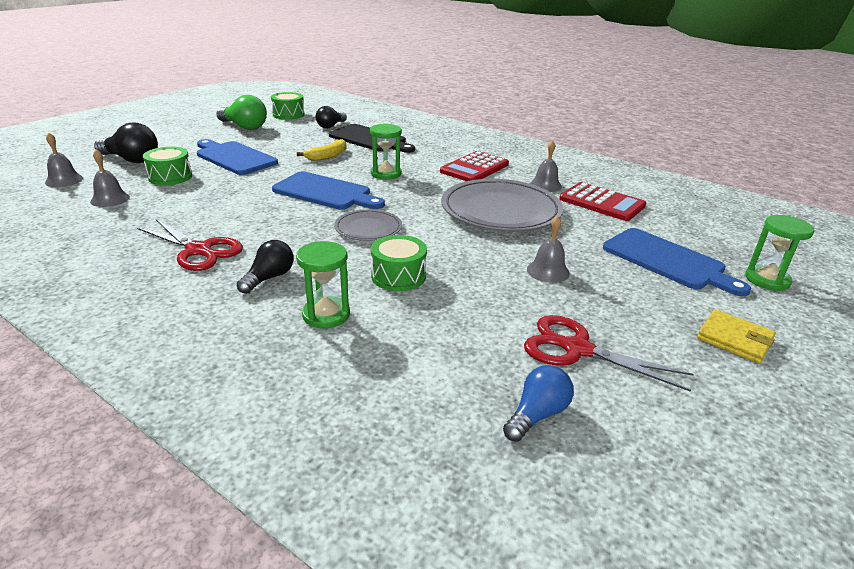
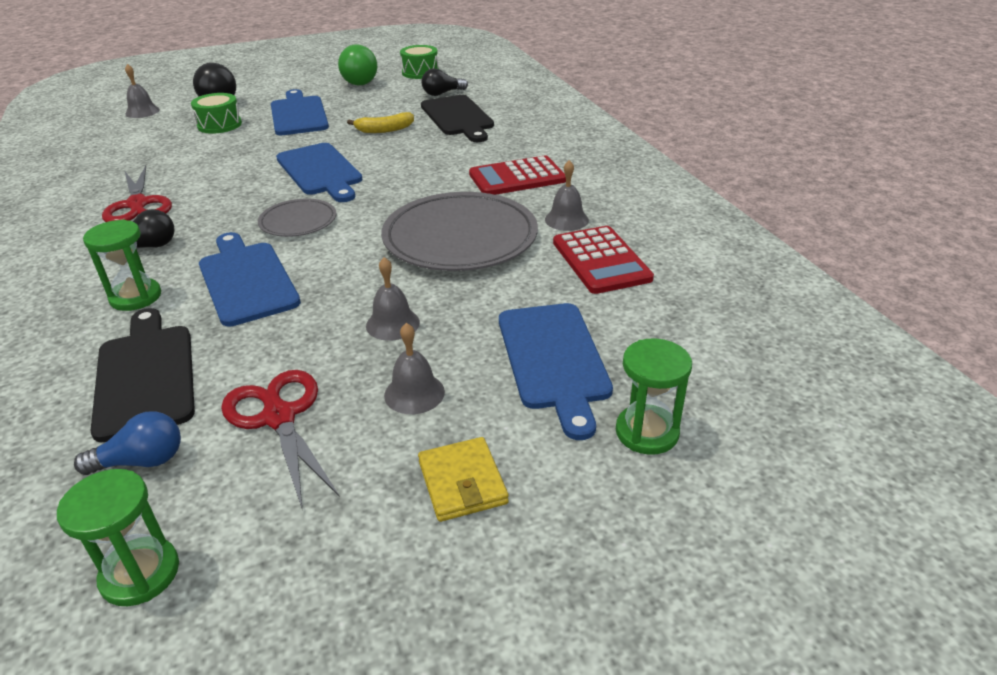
camera: 35 degrees right, 5 degrees up
(110, 199) = (147, 137): grey bell -> grey bell (414, 393)
(386, 174) = (409, 163): green hourglass -> green hourglass (140, 574)
(398, 276) = (246, 280): green drum -> blue cutting board
(437, 362) = (145, 376): none -> black cutting board

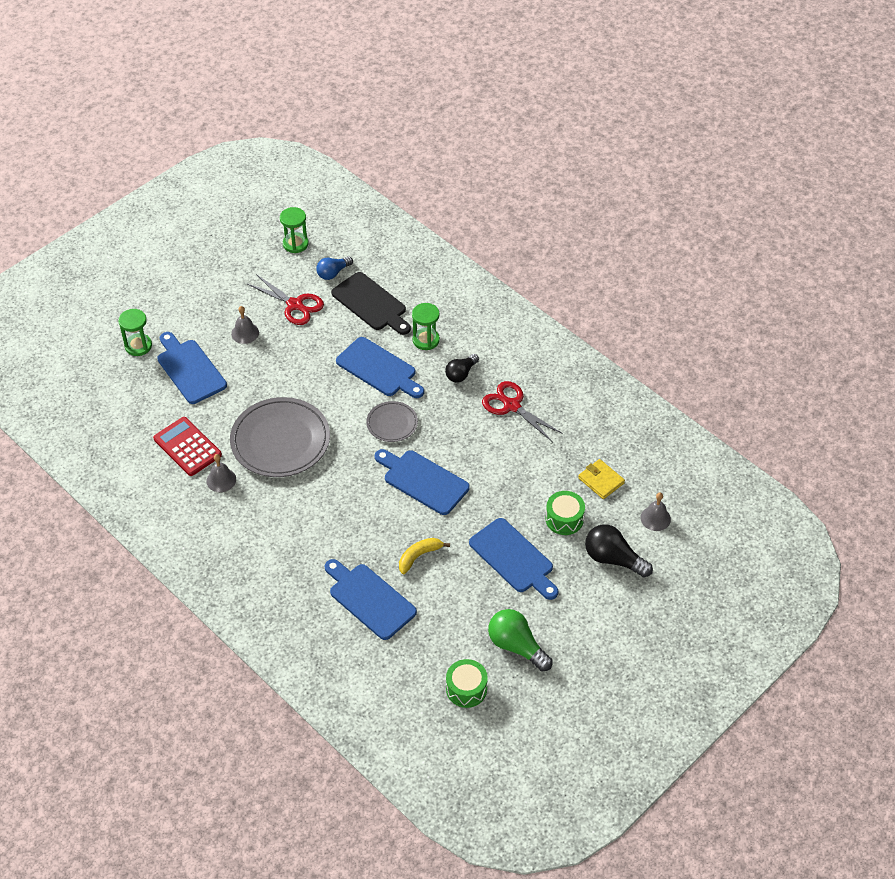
camera: 155 degrees right, 15 degrees up
(392, 324) = (279, 366): grey bell -> none
(442, 93) = (412, 644): black light bulb -> none
(458, 117) = (369, 599): black cutting board -> blue cutting board
(462, 482) = (204, 303): yellow wallet -> yellow wallet (601, 480)
(517, 177) = (275, 519): red calculator -> none

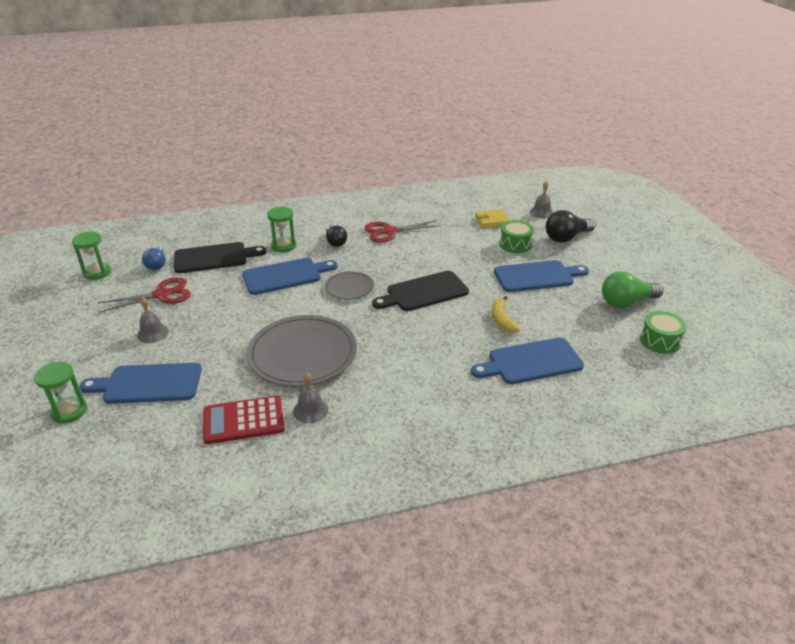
camera: 60 degrees left, 15 degrees down
(423, 481) = (424, 292): blue cutting board -> black cutting board

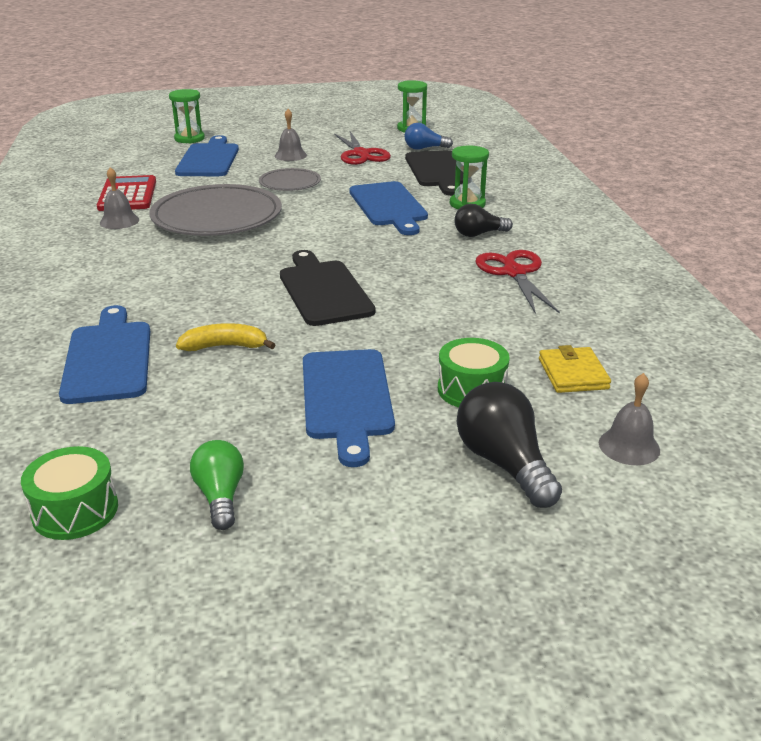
camera: 95 degrees right, 5 degrees down
(349, 288) = (350, 241): grey plate -> grey plate (290, 183)
(626, 302) = (220, 496): green light bulb -> green light bulb, size x0.65

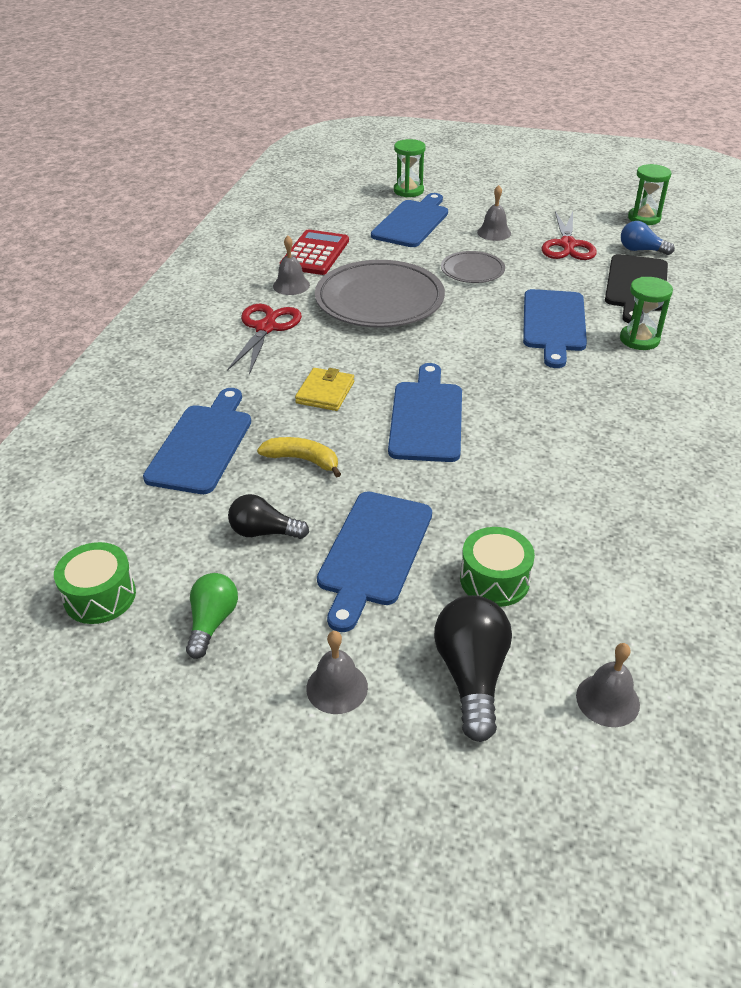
camera: 25 degrees right, 10 degrees up
(323, 290) = (426, 417): black cutting board -> blue cutting board
(387, 510) = (337, 687): none -> grey bell
(478, 234) = (626, 384): black light bulb -> black light bulb (264, 532)
(514, 273) = (631, 446): red scissors -> red scissors (266, 328)
(573, 374) = (609, 593): yellow wallet -> yellow wallet (325, 392)

